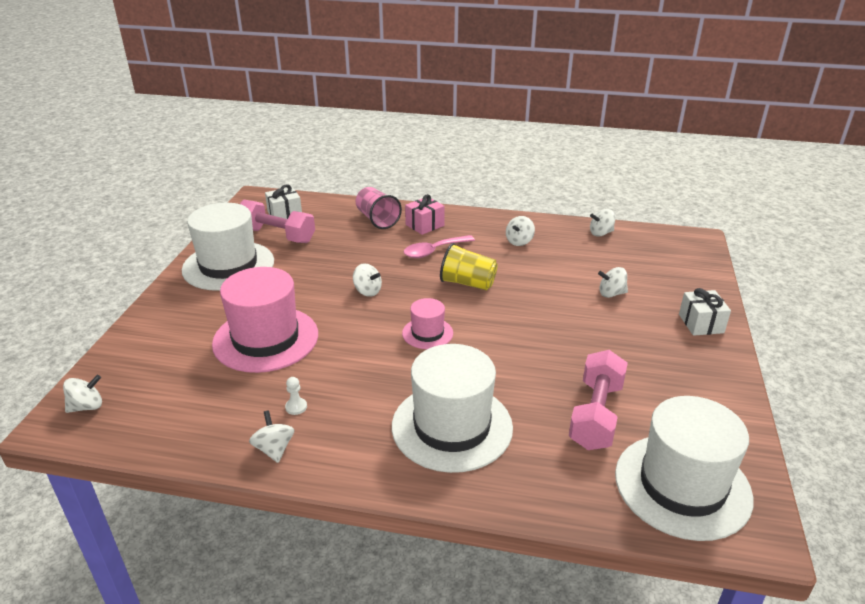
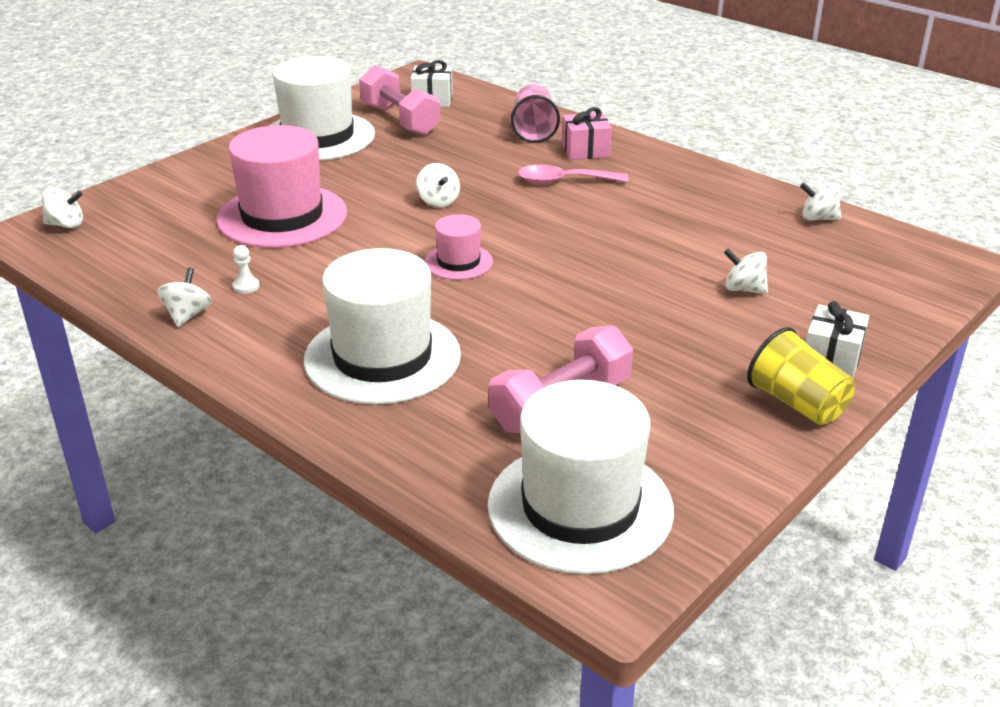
camera: 30 degrees right, 0 degrees up
(467, 283) = (566, 225): yellow cup -> yellow cup (797, 403)
(519, 241) = (688, 199): white spinning top -> none

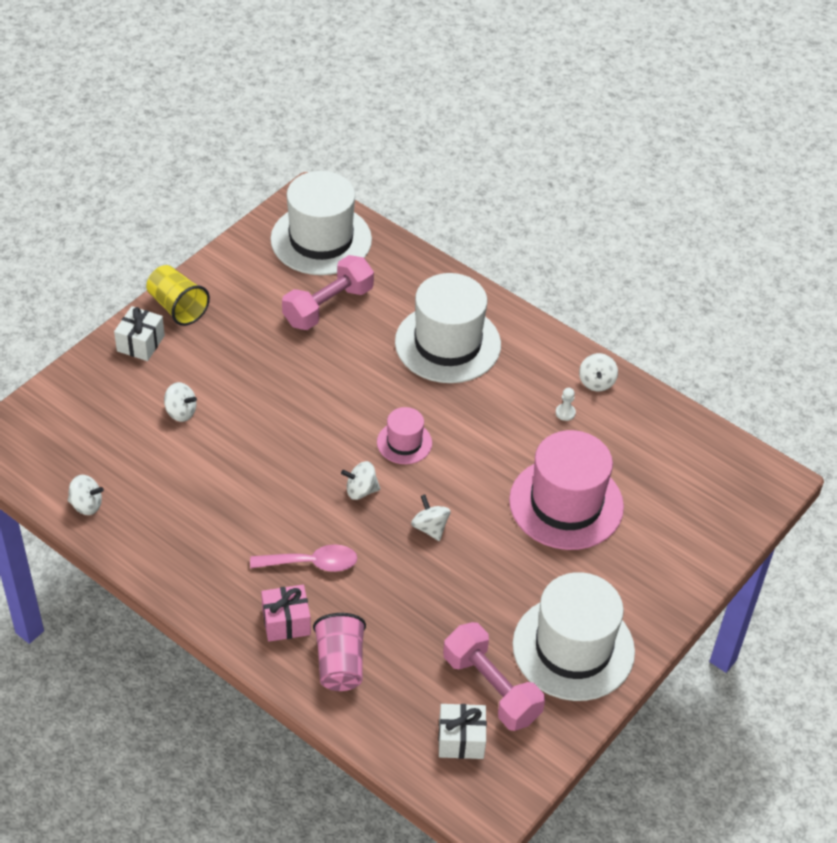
camera: 175 degrees right, 15 degrees up
(66, 225) = (748, 489): white spinning top -> white spinning top (361, 490)

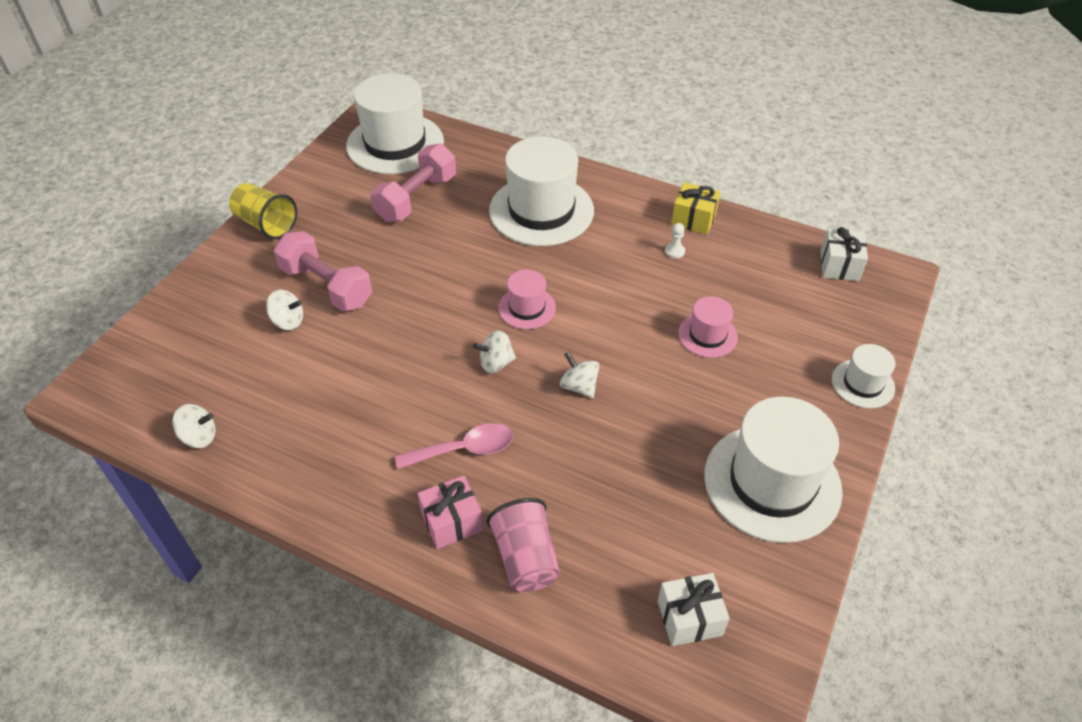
camera: 10 degrees left, 0 degrees up
(140, 343) = (234, 263): white gift -> white gift (839, 266)
(491, 688) = (702, 548): pink dumbbell -> pink dumbbell (326, 286)
(566, 503) = (707, 335): pink hat -> pink hat, size x0.50
(596, 382) = (693, 219): white spinning top -> yellow gift
(694, 579) = (863, 384): none -> white hat

